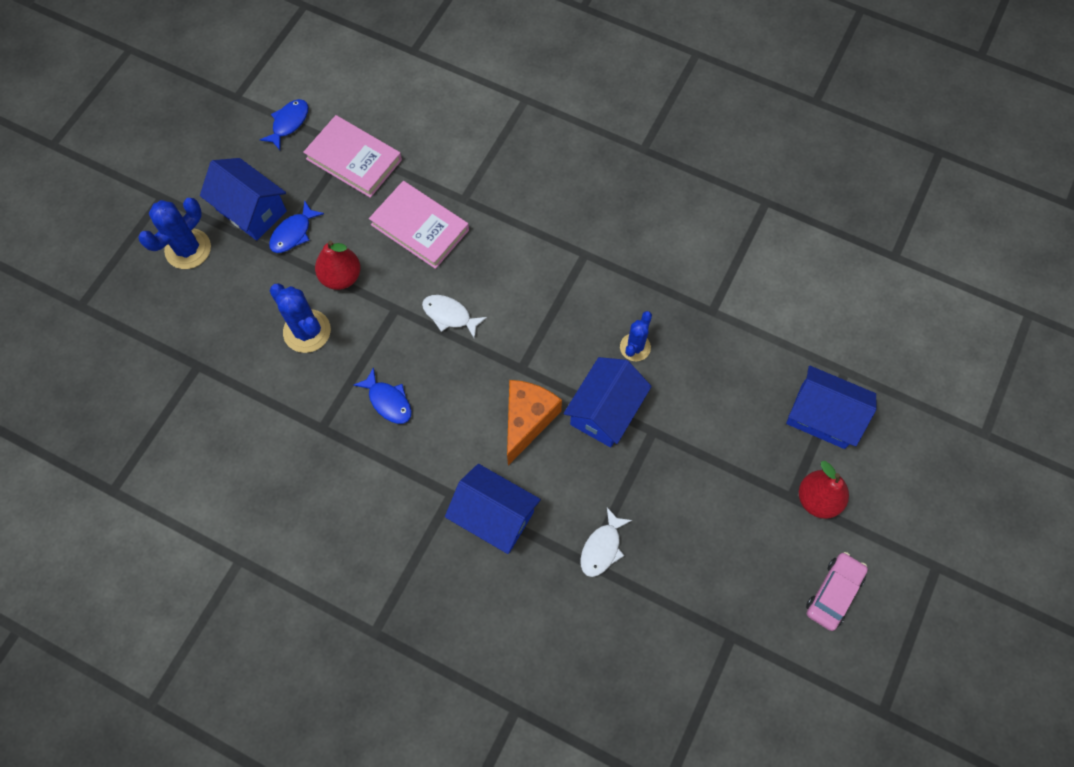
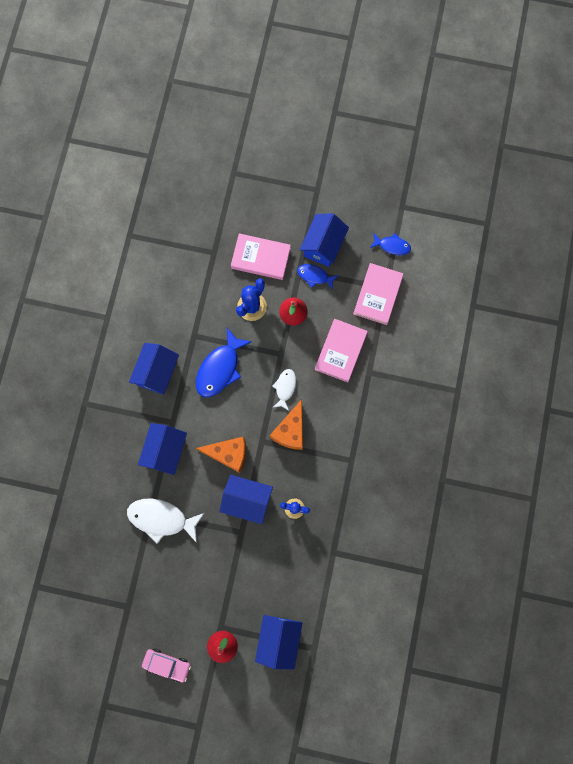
camera: 75 degrees right, 10 degrees up
(188, 249) = (286, 218): blue cactus -> none
(235, 300) = (261, 258): none -> pink book
(362, 499) = (157, 372): none -> blue house
(388, 401) = (220, 368): blue fish -> blue fish, size x1.76
(517, 324) = (290, 431): none -> orange cheese
(602, 548) = (161, 519): white fish -> white fish, size x1.76

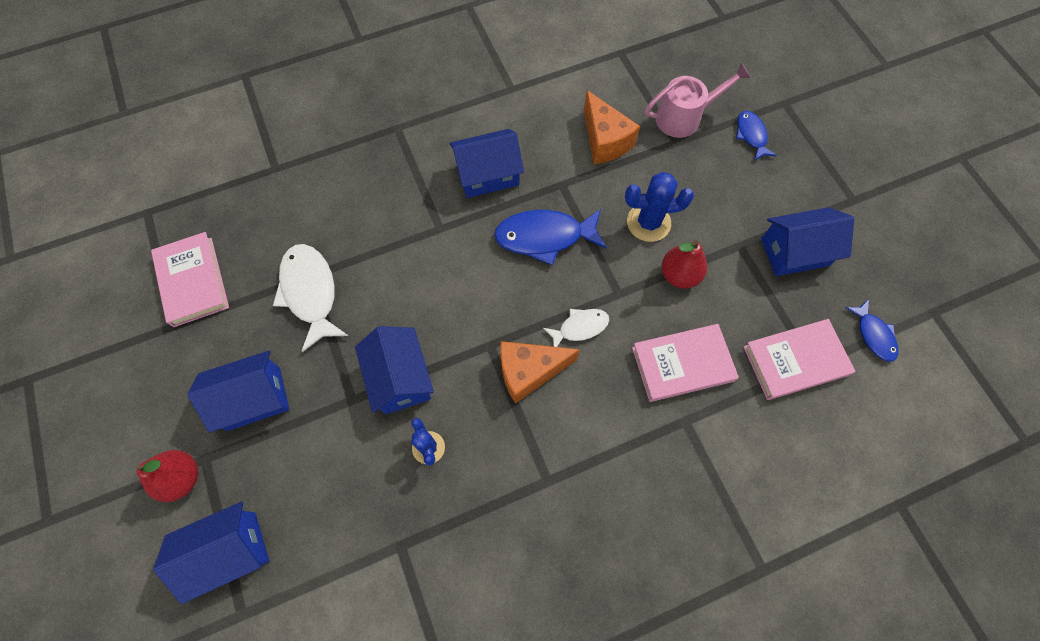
camera: 55 degrees right, 10 degrees down
(165, 451) = (399, 243): blue house -> blue house (254, 398)
(167, 664) = (118, 422): pink car -> none
(201, 235) = (684, 117): none -> pink watering can
(228, 454) = (445, 316): orange cheese -> orange cheese (604, 141)
(261, 258) = (715, 194): pink book -> pink book (193, 281)
(314, 276) = (748, 268): blue fish -> blue fish (751, 135)

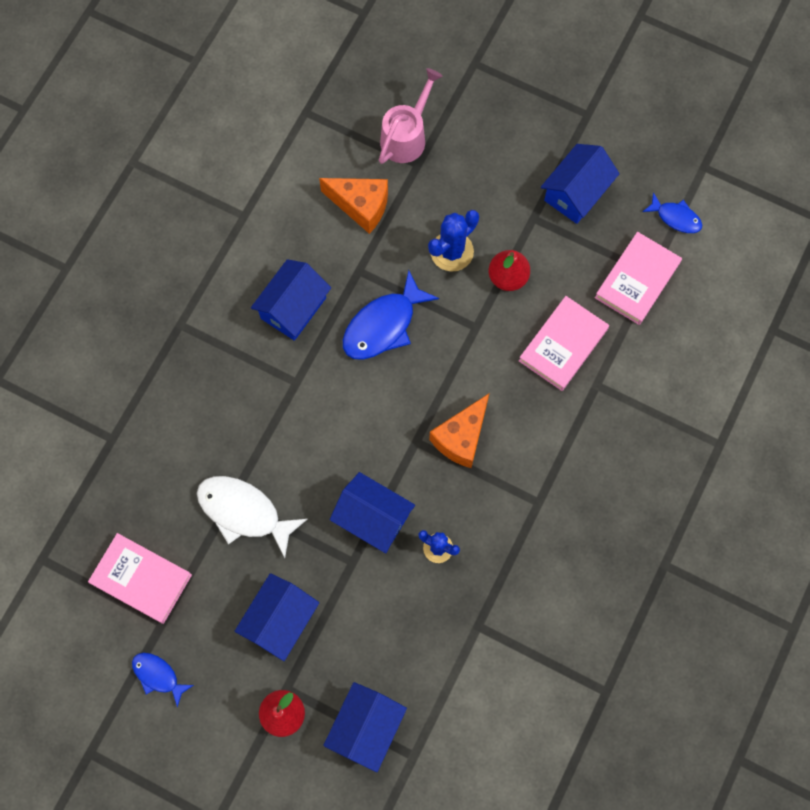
camera: 40 degrees left, 5 degrees up
(580, 327) = (469, 375): white fish -> none
(751, 135) = (471, 113): blue fish -> blue fish (158, 676)

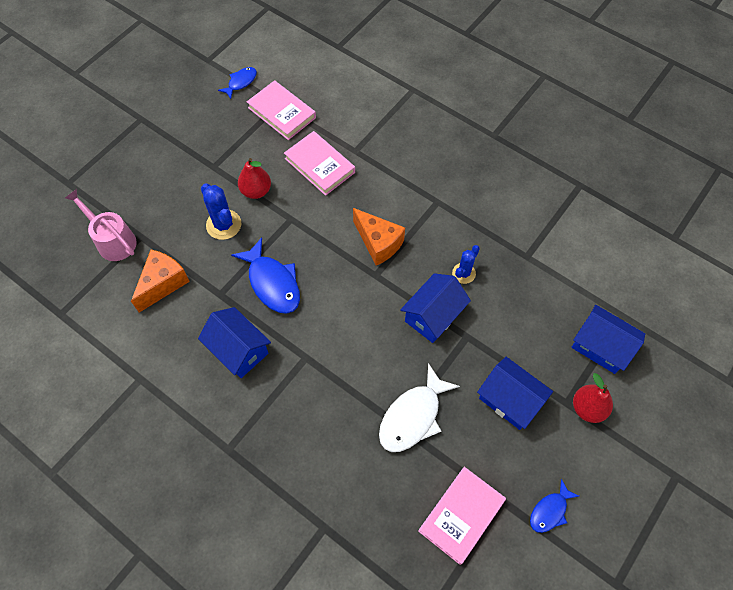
camera: 80 degrees left, 10 degrees down
(576, 193) = (202, 136): blue house -> none

